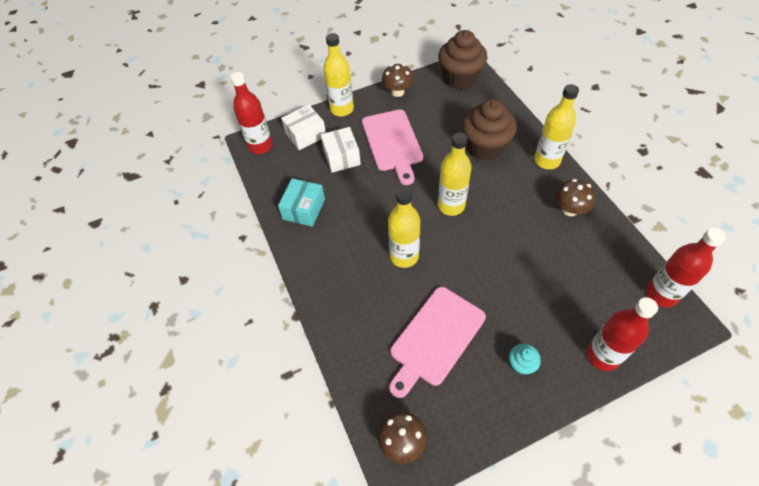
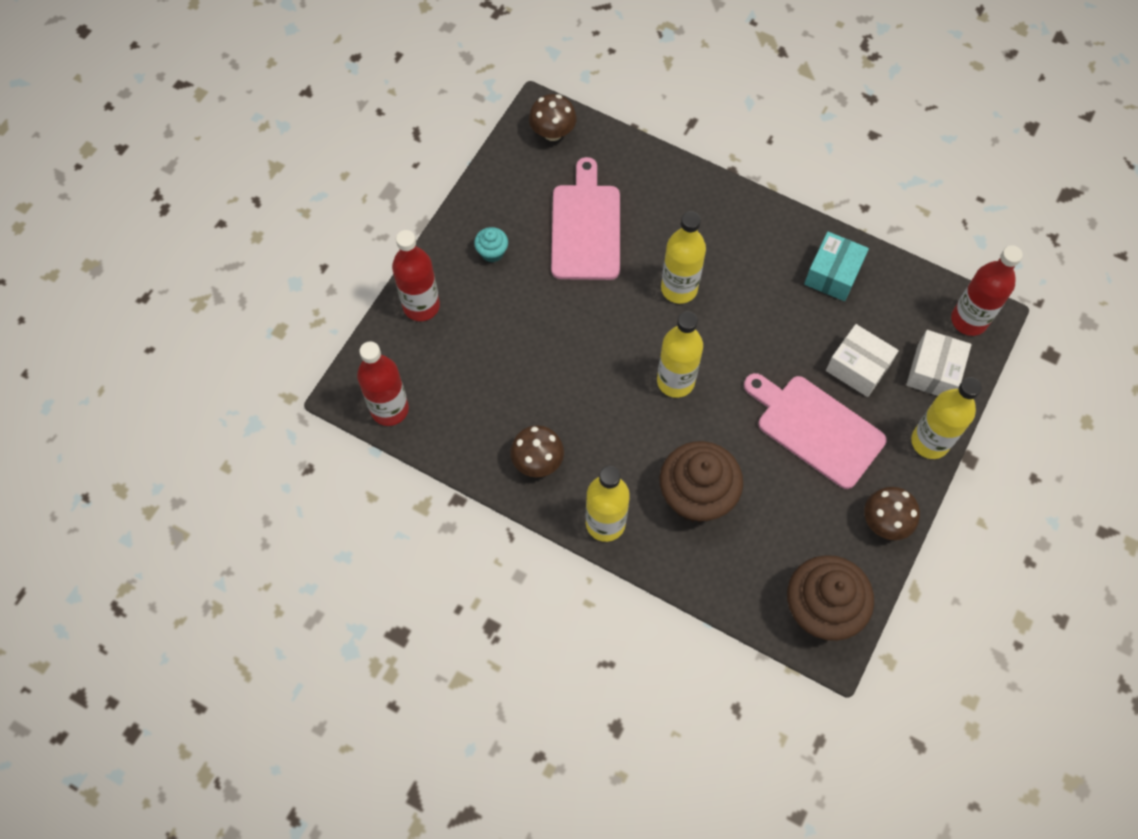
camera: 140 degrees right, 10 degrees up
(304, 209) = (833, 274): turquoise box -> turquoise box turned 45 degrees clockwise

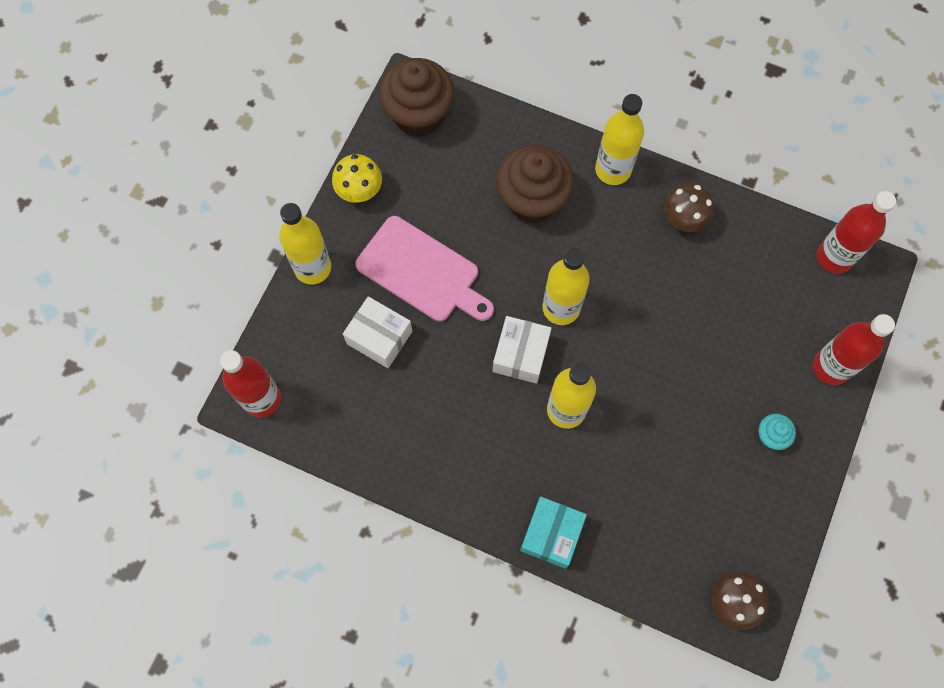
camera: 175 degrees right, 5 degrees up
(585, 227) = (675, 475): pink cutting board -> none
(833, 274) = (403, 441): turquoise box -> turquoise box (551, 534)
(885, 522) = (359, 191): brown mushroom -> yellow mushroom
(933, 371) = (303, 339): white box -> white box (521, 354)

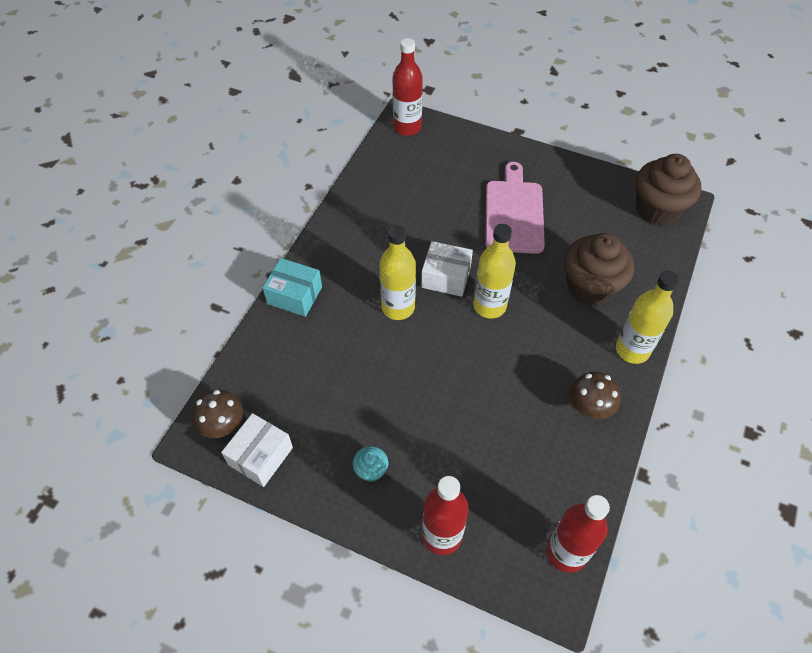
camera: 90 degrees right, 15 degrees down
(313, 268) = (510, 150): yellow bottle -> none
(359, 191) = (579, 174): yellow mushroom -> none
(379, 337) = (456, 189): white box -> white box (260, 456)
(422, 272) = (514, 213): pink cutting board -> pink cutting board turned 150 degrees clockwise

